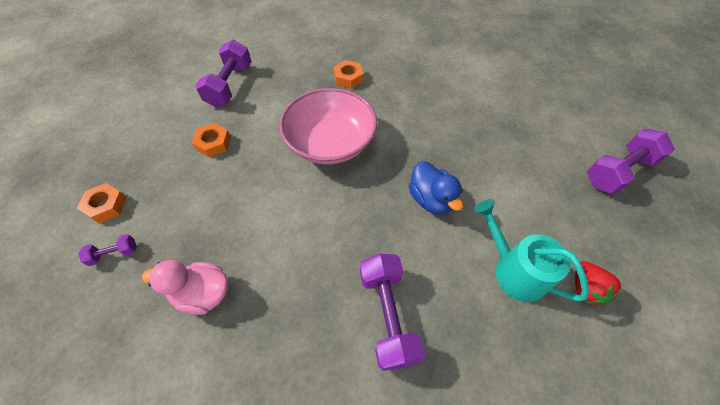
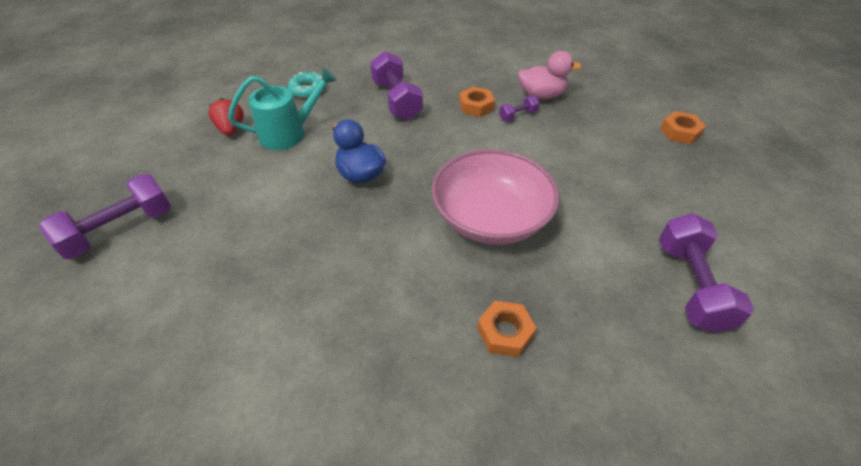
camera: 170 degrees right, 10 degrees down
(114, 254) = (633, 106): purple dumbbell -> purple dumbbell (518, 116)
(213, 143) = (633, 198): orange nut -> orange nut (476, 106)
(511, 364) = (308, 90): none -> turquoise donut
(513, 270) = (289, 133): turquoise watering can -> turquoise watering can turned 60 degrees counterclockwise

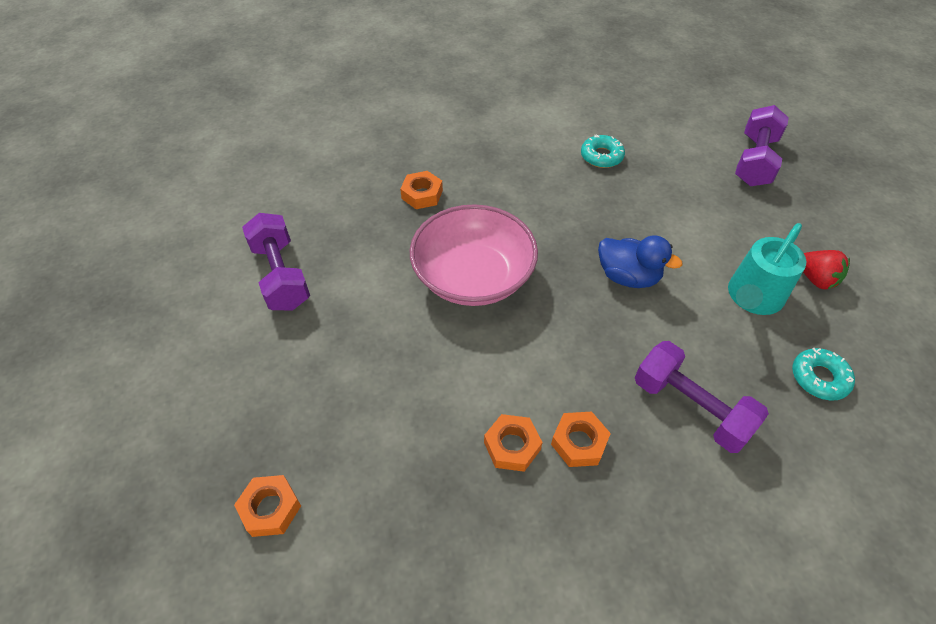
camera: 155 degrees right, 5 degrees up
(257, 301) = (601, 156): none -> turquoise donut
(518, 116) = (512, 446): purple dumbbell -> orange nut
(541, 95) = (496, 515): pink duck -> none

